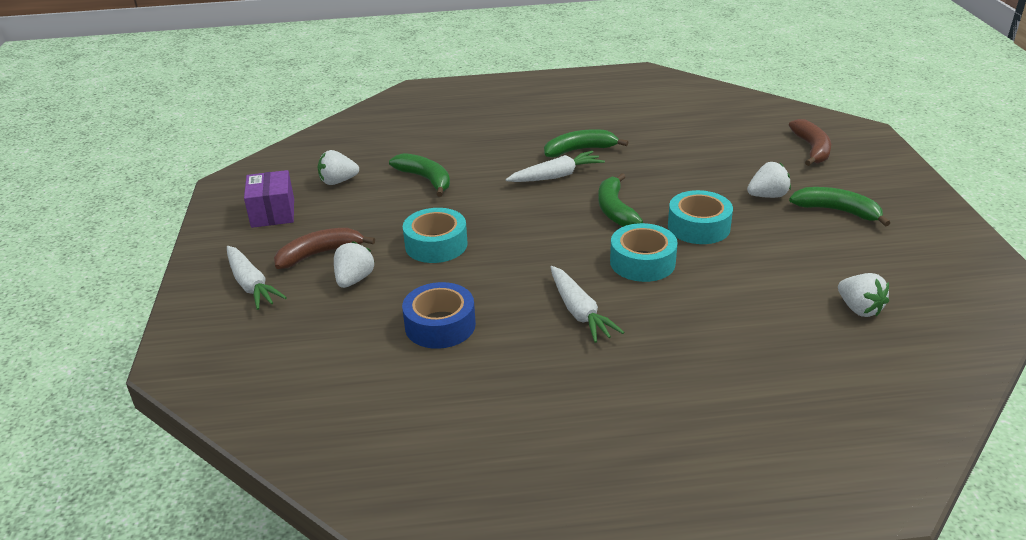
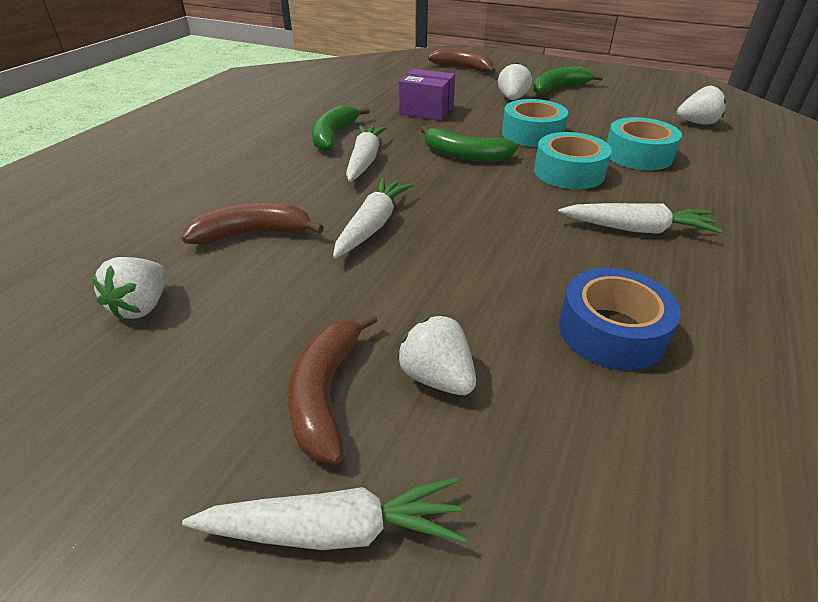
camera: 60 degrees left, 5 degrees up
(273, 213) = (124, 414): purple box -> purple box (426, 110)
(425, 179) = (253, 234): green banana -> brown banana
(436, 245) = (417, 275): turquoise tape -> turquoise tape (638, 155)
(474, 211) = (373, 225): none -> white carrot

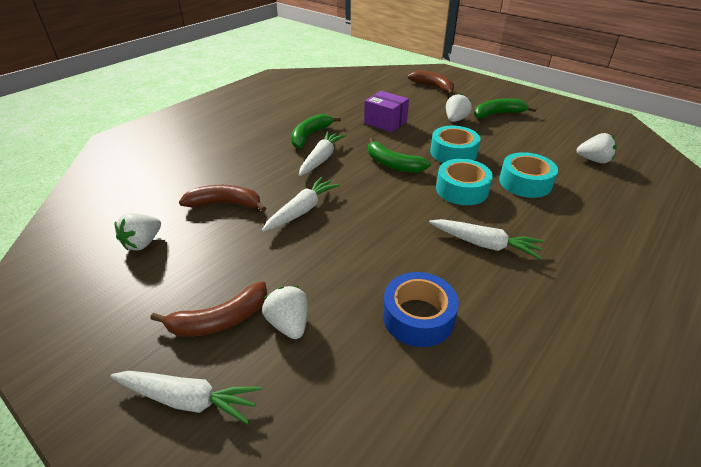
camera: 15 degrees right, 0 degrees up
(326, 394) = (220, 320): brown banana -> brown banana turned 135 degrees counterclockwise

